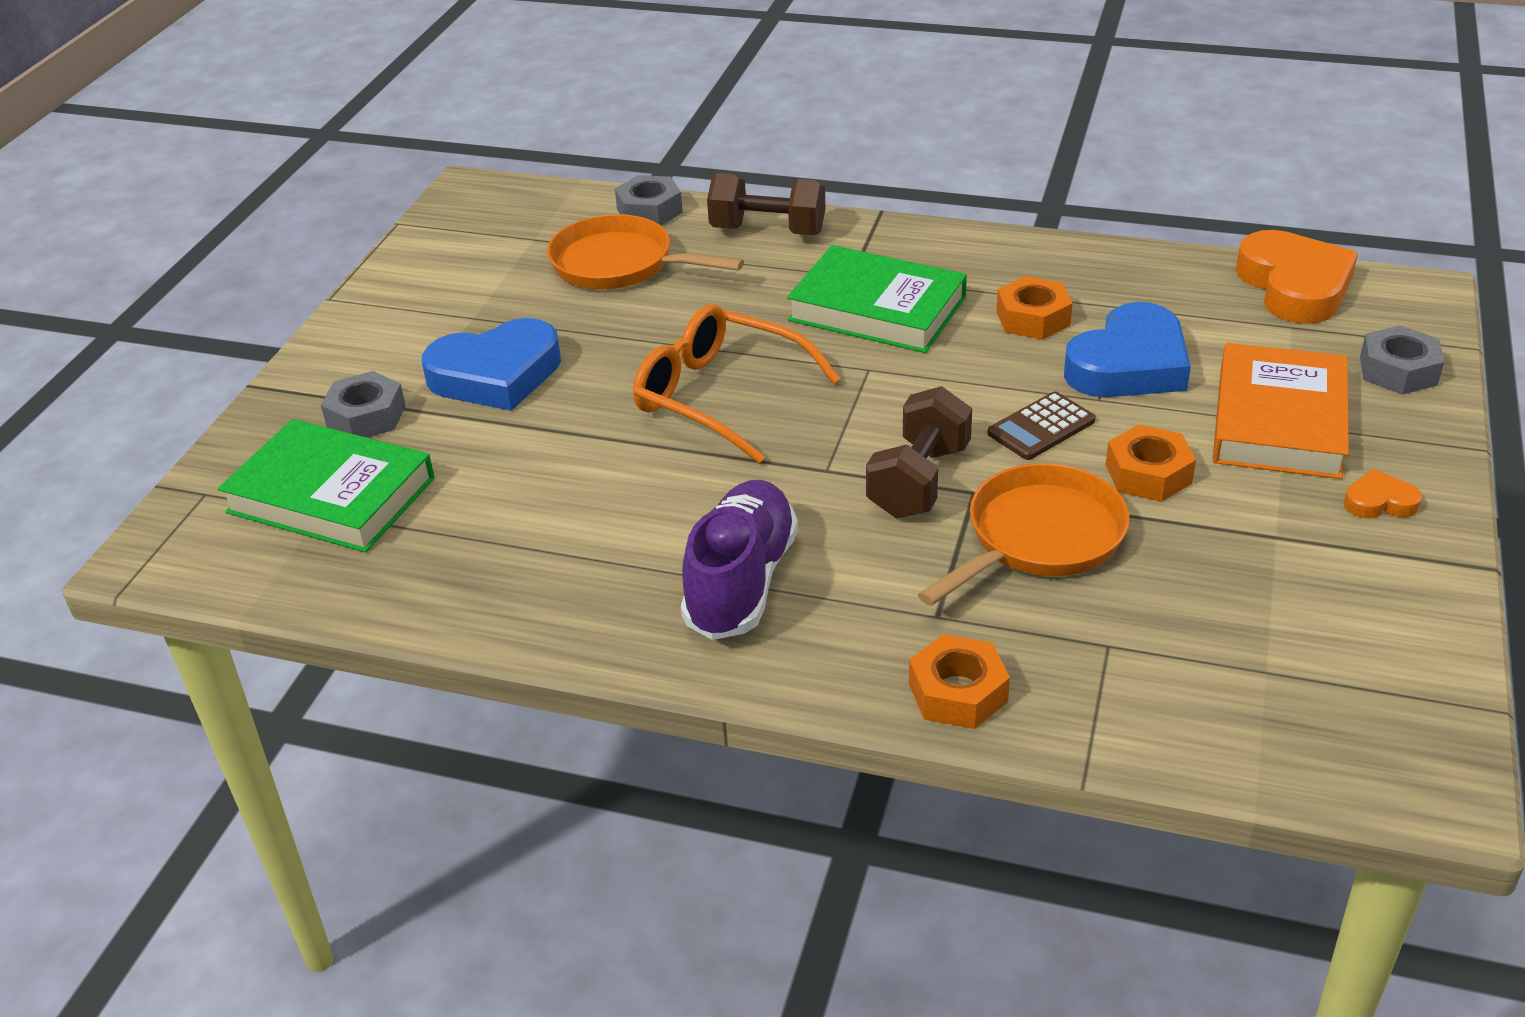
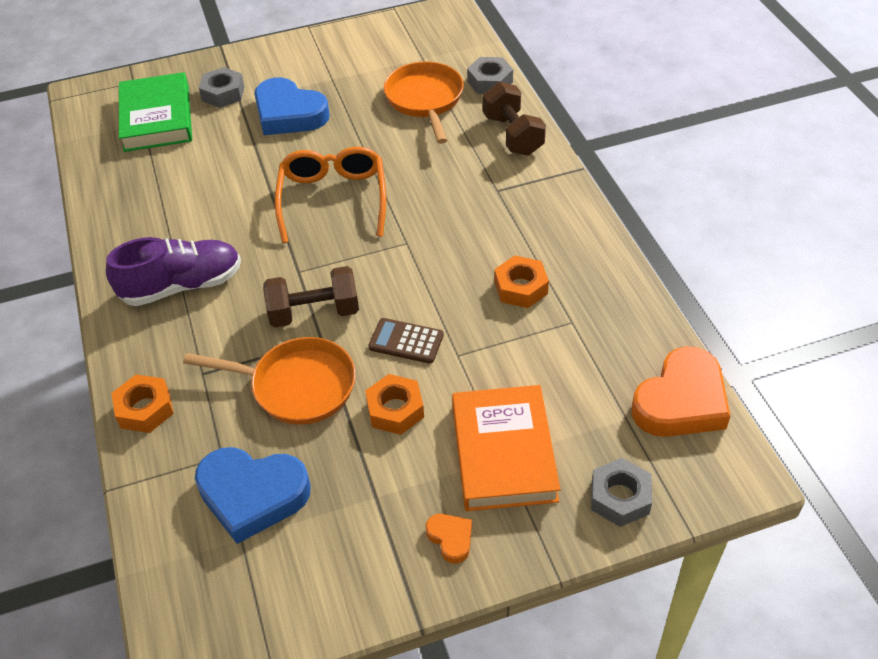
camera: 55 degrees right, 10 degrees up
(877, 309) = (471, 217): green book -> none
(1129, 364) = (507, 354): blue heart -> blue heart (252, 495)
(1278, 421) = (503, 452): orange book -> orange book turned 75 degrees counterclockwise

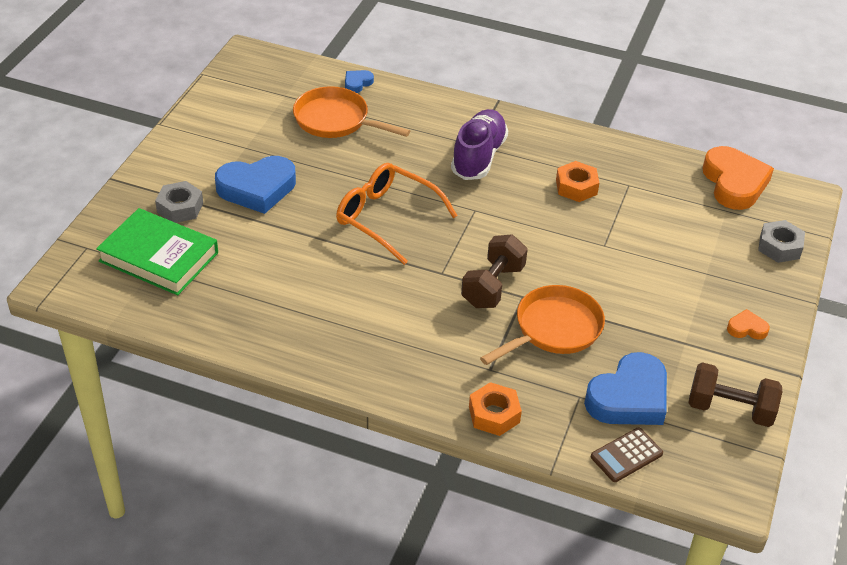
camera: 55 degrees left, 5 degrees down
(182, 286) = (385, 337): purple shoe -> purple shoe (478, 157)
(395, 410) = (622, 296): orange nut -> none
(406, 341) = (568, 260): brown calculator -> brown calculator (626, 455)
(490, 82) = (357, 83): grey nut -> blue heart
(503, 452) = (703, 271): orange book -> none
(513, 135) = (428, 107): brown dumbbell -> brown dumbbell (730, 409)

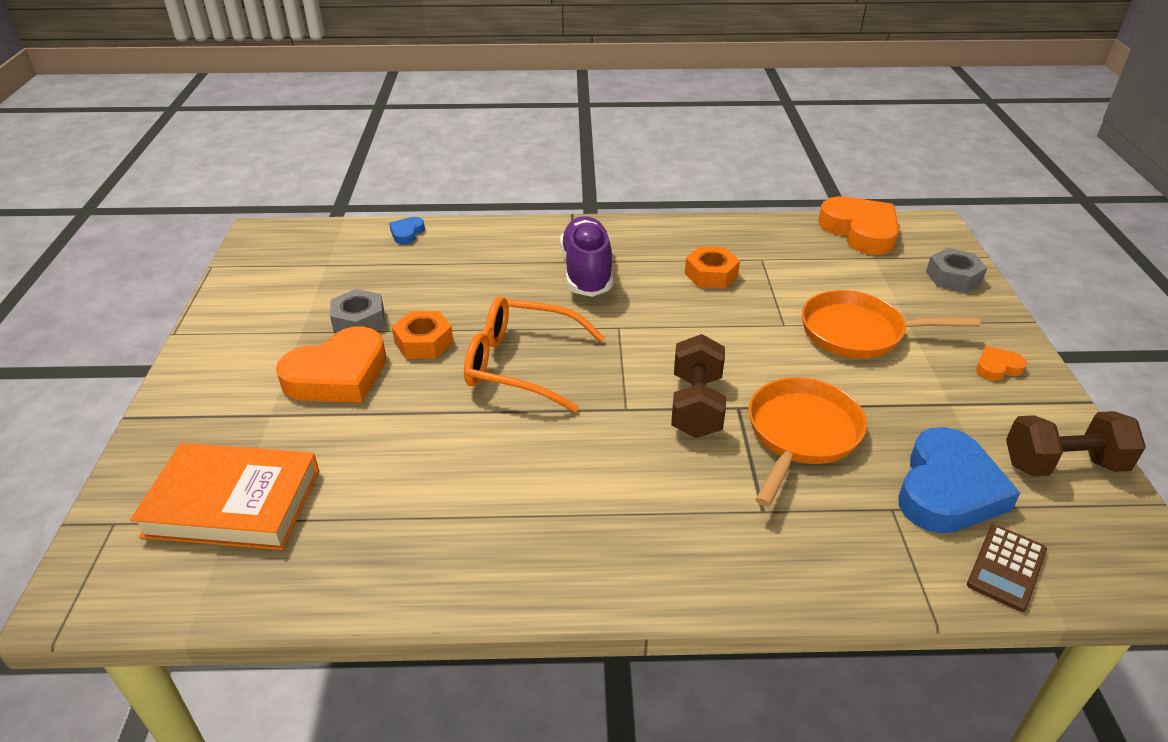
camera: 20 degrees left, 5 degrees down
(159, 257) = (233, 502): green book -> orange book
(180, 208) = (240, 427): grey nut -> grey nut (359, 320)
(257, 188) = (338, 375): blue heart -> orange heart
(336, 120) = (401, 275): orange pan -> orange pan (858, 332)
(494, 414) = (811, 572): orange nut -> orange nut (424, 342)

